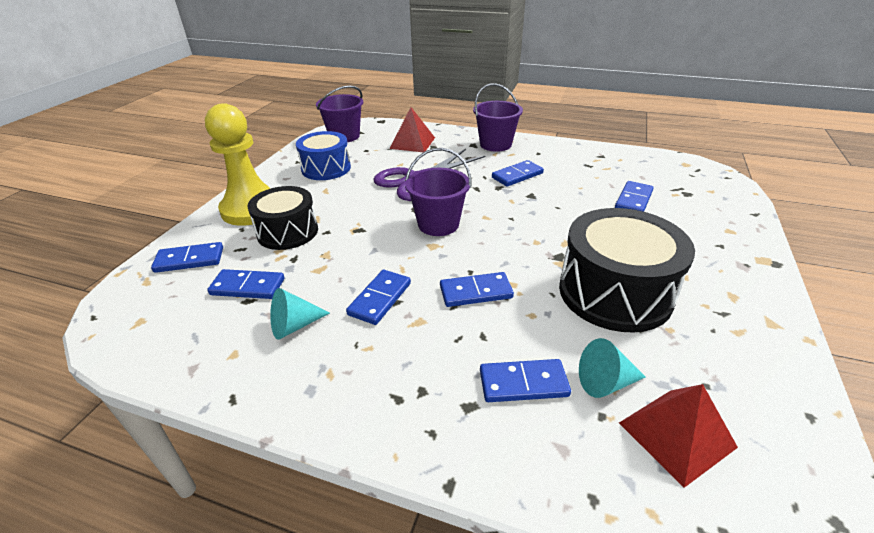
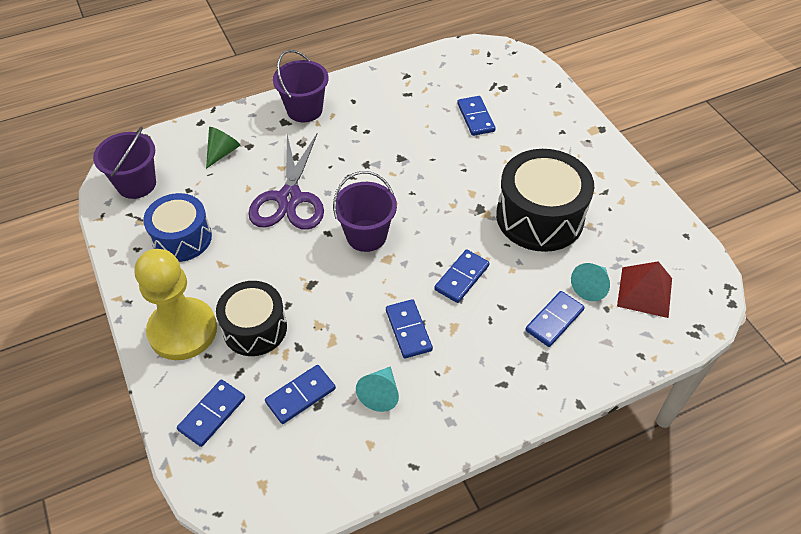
camera: 45 degrees left, 15 degrees up
(412, 143) = (222, 152): red pyramid -> green cone
(517, 175) = (366, 141): blue domino -> none

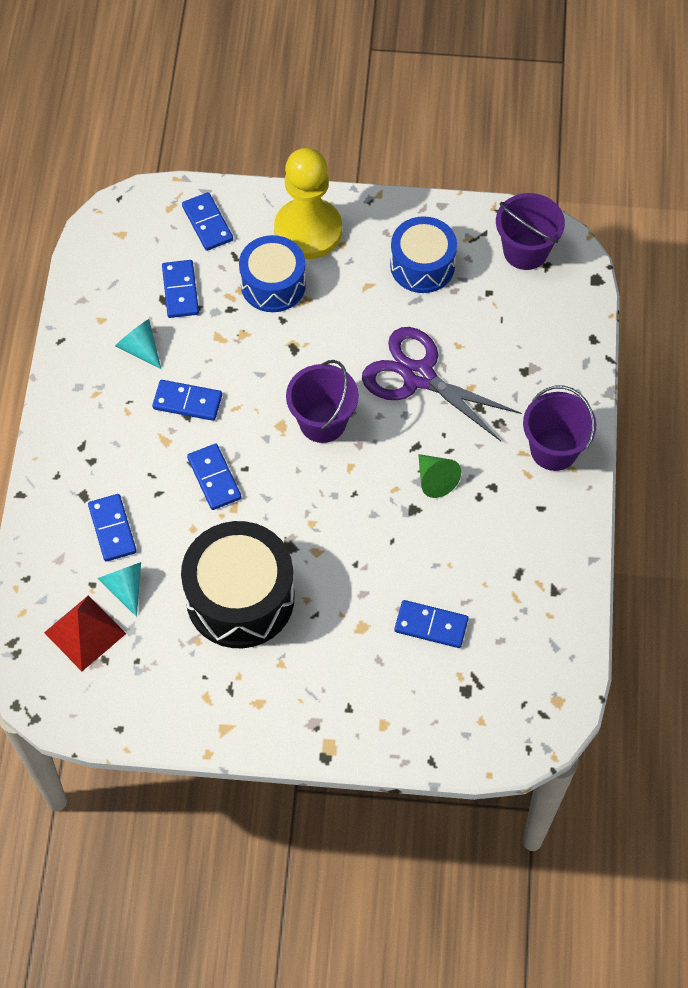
camera: 120 degrees right, 10 degrees up
(222, 152) = (528, 342): green cone -> green cone (435, 480)
(255, 328) = (273, 284): black drum -> blue drum

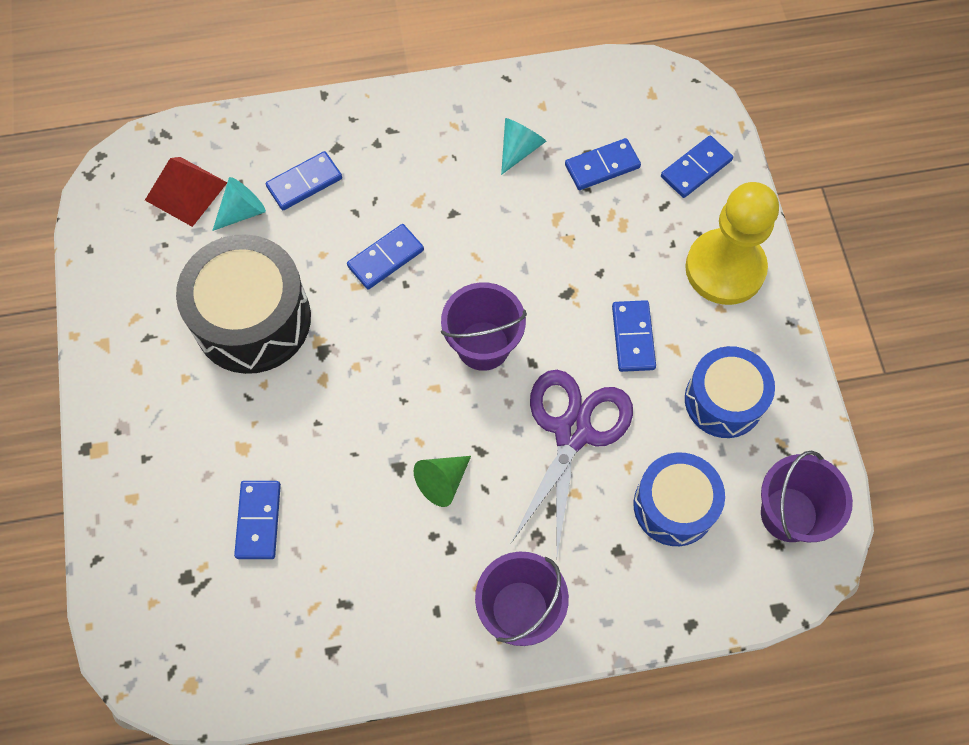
camera: 75 degrees right, 5 degrees up
(187, 402) = (469, 209): blue domino -> blue domino (633, 337)
(273, 284) = (641, 252): blue drum -> blue drum (674, 506)

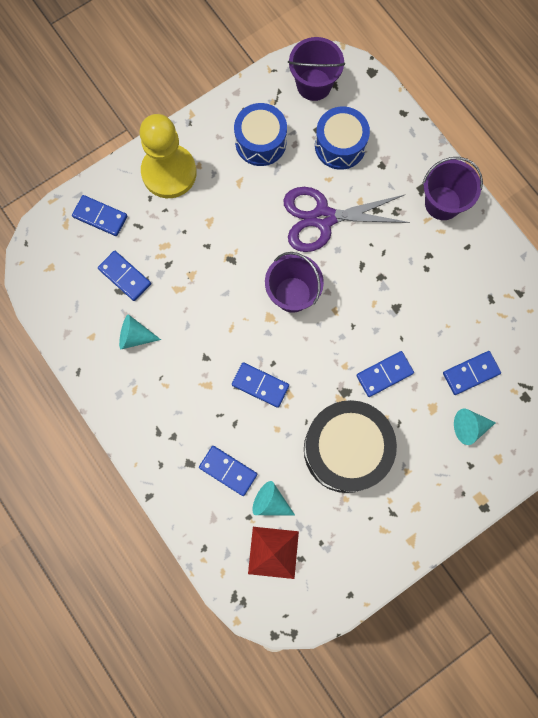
camera: 115 degrees left, 10 degrees up
(192, 482) = (469, 427): none -> turquoise cone
(442, 482) = (392, 278): green cone -> none
(633, 337) = (243, 208): blue domino -> blue domino (384, 374)

